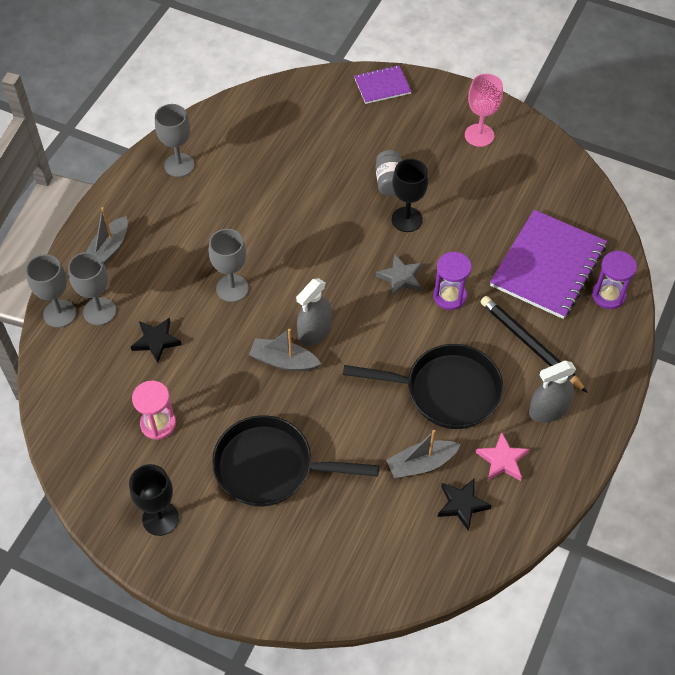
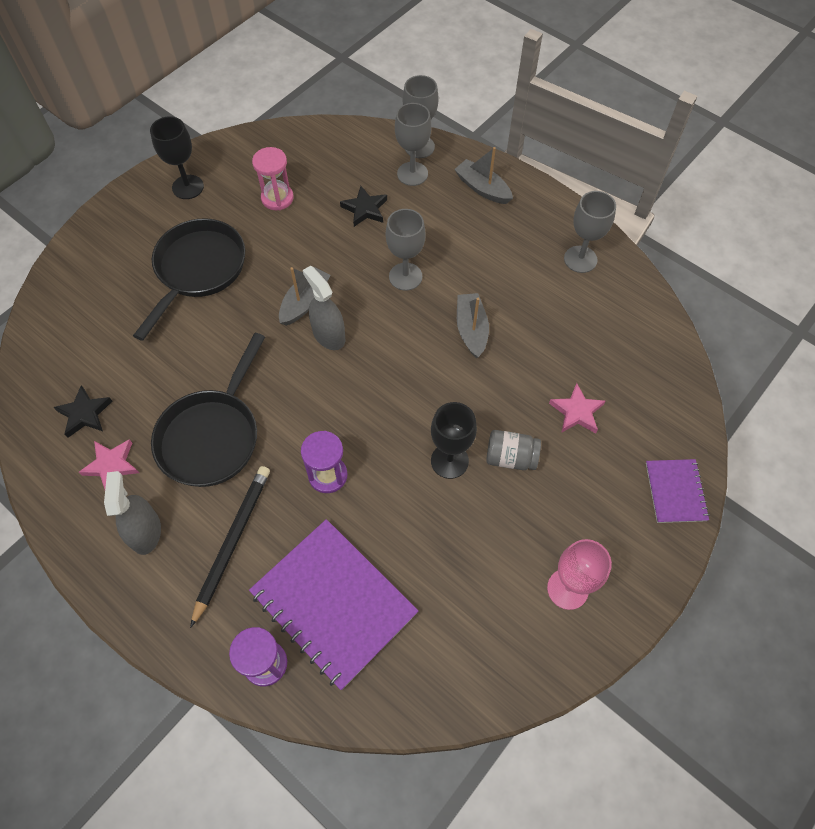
camera: 105 degrees right, 5 degrees up
(335, 148) = (577, 412): none -> pink star
(400, 278) = (369, 432): grey star -> none
(421, 464) = (143, 390): grey boat -> grey boat (471, 330)
(530, 345) = (232, 542): black pencil -> black pencil turned 45 degrees counterclockwise

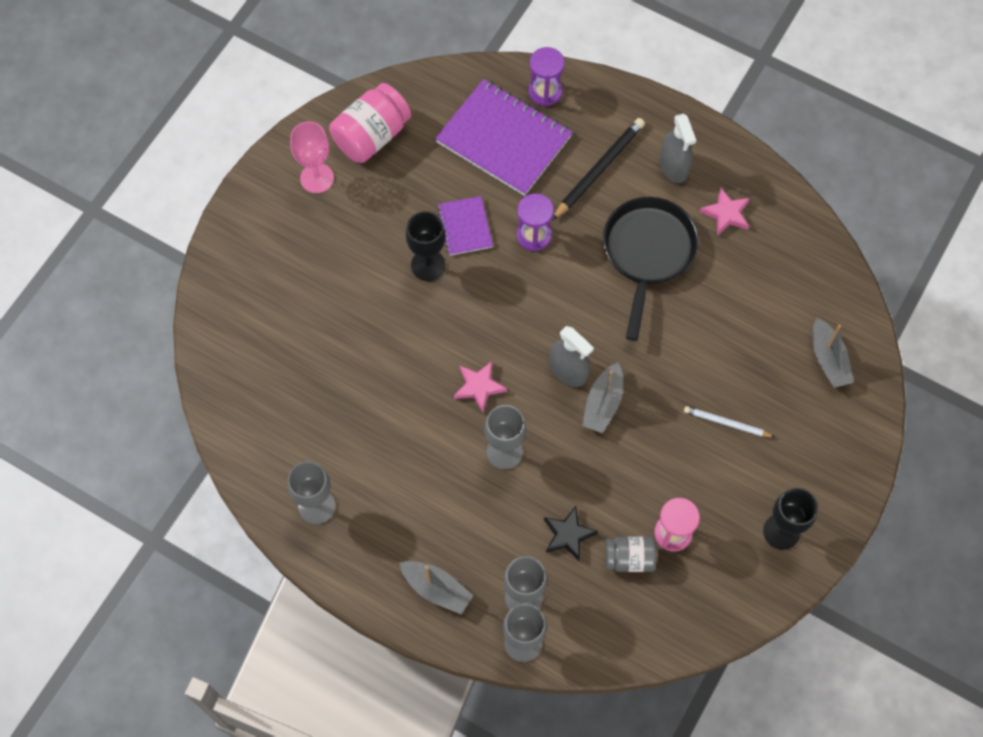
camera: 170 degrees right, 5 degrees up
(85, 414) = (772, 254): black star -> none
(198, 270) = (727, 423): black pan -> white pencil
(232, 542) = (599, 170): black pencil -> black pencil turned 150 degrees counterclockwise
(471, 330) = (425, 400): grey boat -> grey boat (828, 359)
(495, 636) = (372, 136): none -> pink jar
(510, 457) = (373, 277): grey jar -> grey jar (629, 558)
(577, 412) = (314, 330): pink star -> pink star (479, 387)
(675, 491) = (224, 270): purple notebook -> purple notebook (465, 227)

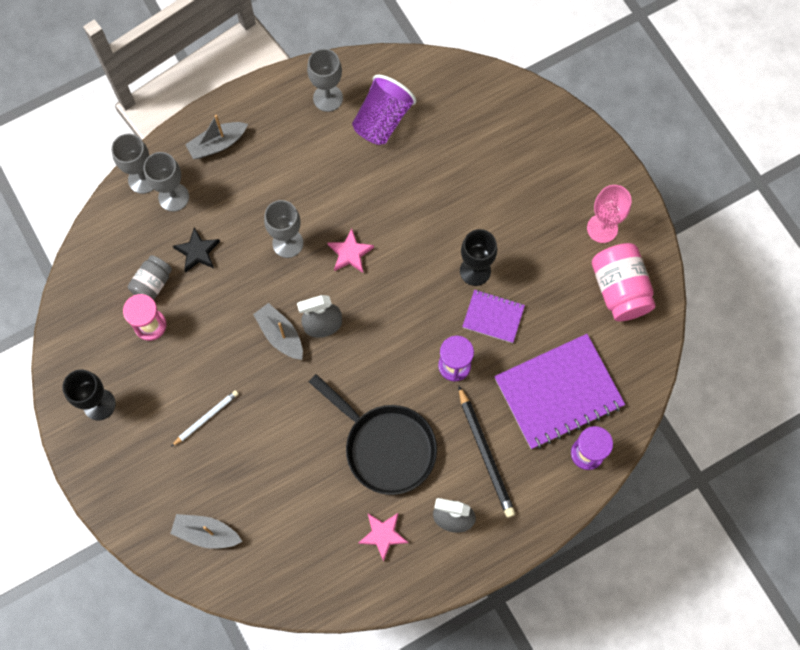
camera: 120 degrees right, 5 degrees up
(312, 436) = (382, 120): none -> purple cup

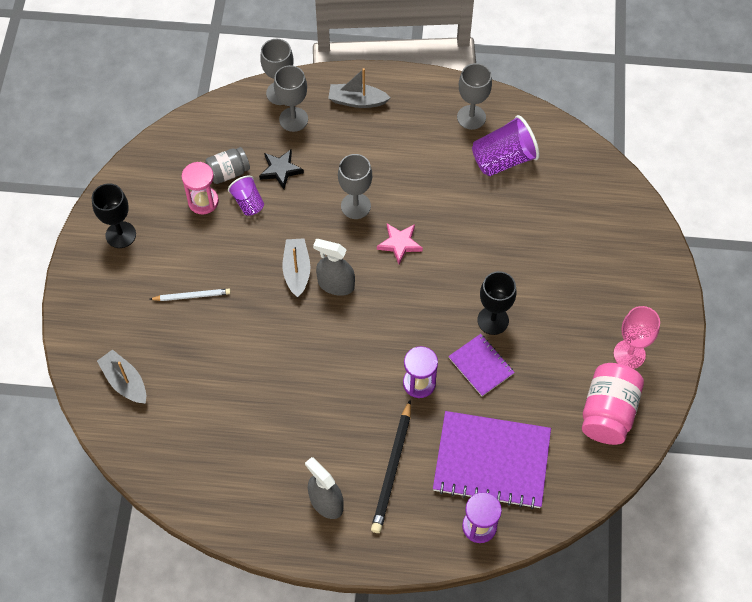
camera: 35 degrees right, 10 degrees down
(191, 300) = (248, 202): none -> purple cup
(383, 535) = (260, 476): pink star -> none
(385, 447) = (314, 409): black pan -> none

